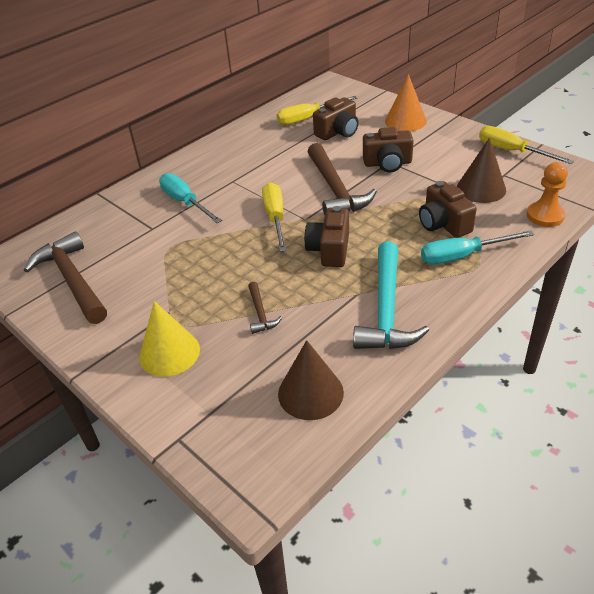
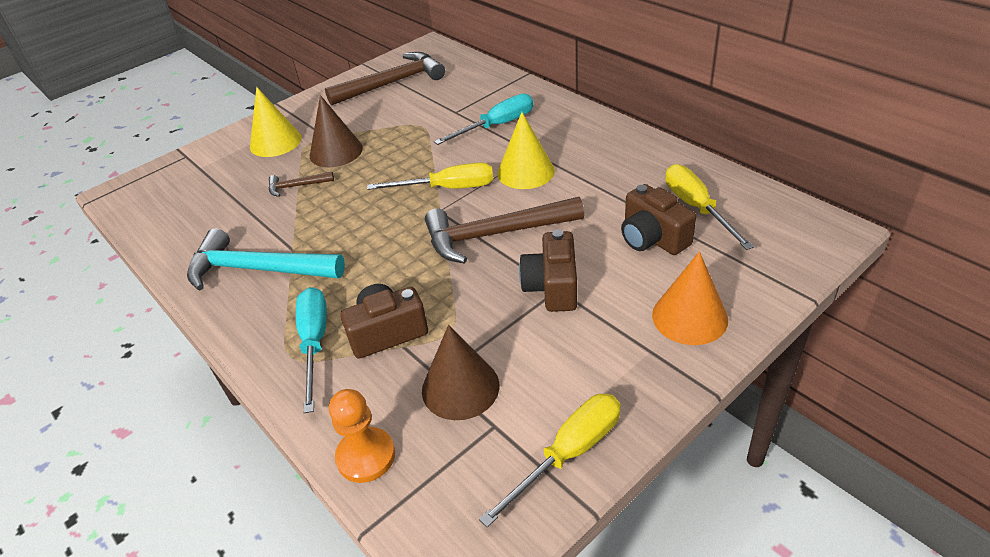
camera: 95 degrees right, 0 degrees up
(258, 182) = (525, 171): none -> yellow cone
(310, 393) = (184, 218): brown cone -> brown cone (336, 151)
(329, 249) = (373, 229): brown camera -> none

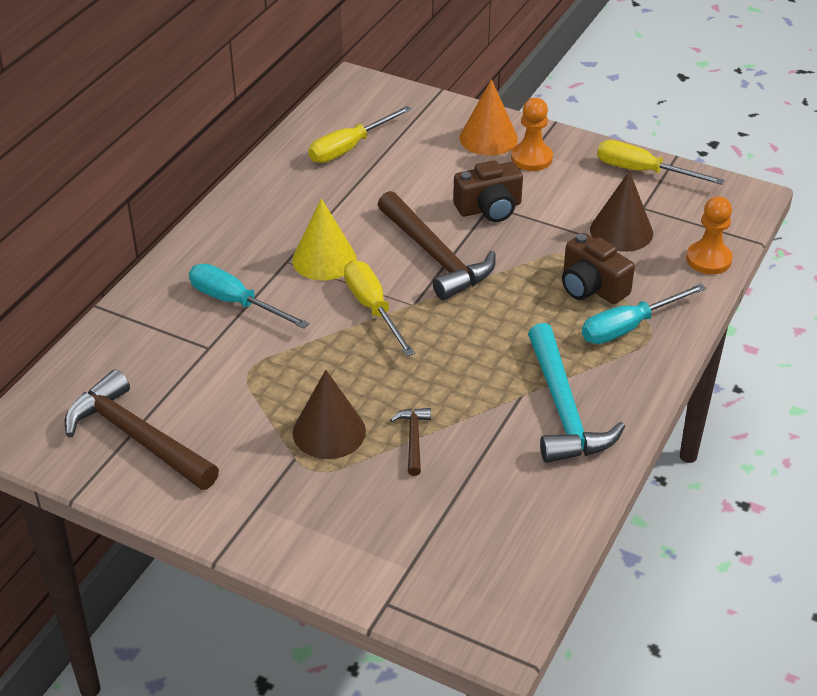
camera: 115 degrees left, 0 degrees up
(275, 142) = (323, 508): yellow cone -> none
(297, 186) = (413, 439): brown hammer -> brown hammer turned 150 degrees counterclockwise
(635, 345) = (531, 158): none -> orange pawn
(652, 238) = (401, 166): brown camera -> none

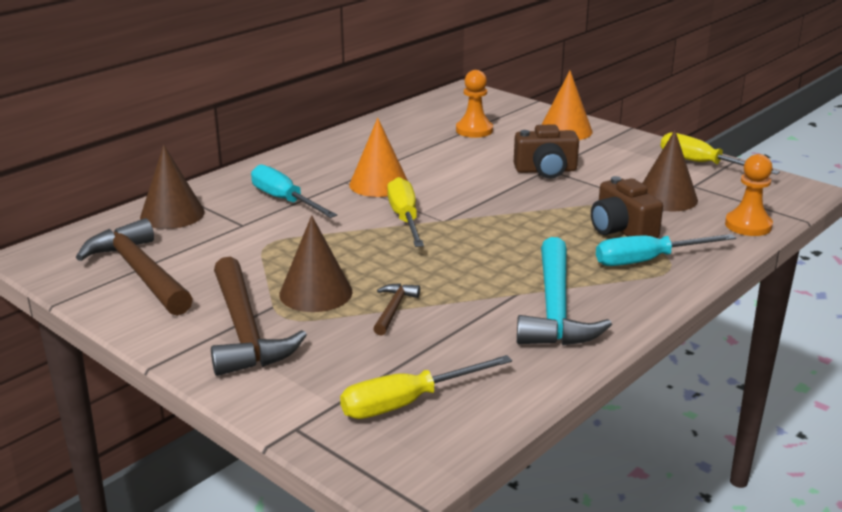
camera: 15 degrees right, 15 degrees down
(125, 345) = (172, 214): none -> brown cone
(324, 259) = (379, 184): yellow cone -> orange cone
(349, 148) = (439, 124): yellow screwdriver -> yellow screwdriver (407, 403)
(435, 256) = (480, 193): brown hammer -> brown hammer (245, 330)
(531, 158) = (599, 146): orange pawn -> orange pawn (474, 130)

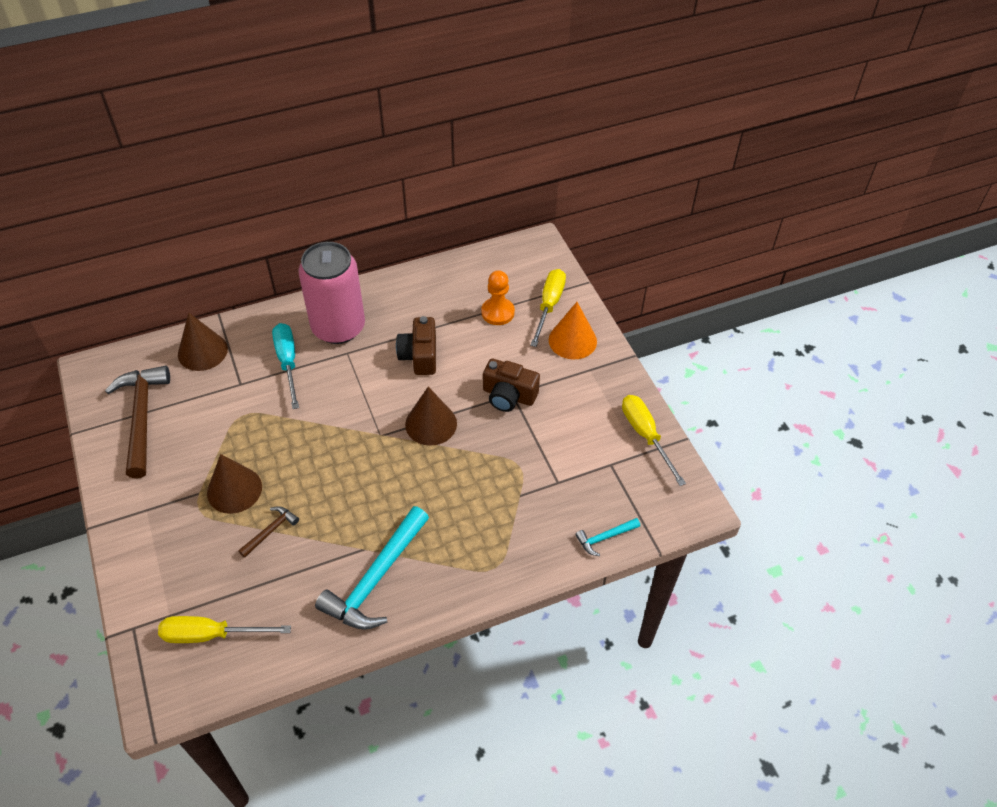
camera: 25 degrees right, 25 degrees up
(245, 330) = (165, 513): brown hammer -> none
(317, 169) = (338, 327): none -> pink can
(379, 184) = (368, 366): orange cone -> none
(405, 218) = (355, 421): yellow screwdriver -> yellow screwdriver (549, 305)
(621, 230) = (501, 502): brown camera -> brown camera (419, 356)
(648, 260) = (488, 550): turquoise screwdriver -> none
(666, 198) = (573, 473): brown cone -> brown cone (431, 424)
(748, 225) = (605, 537): orange pawn -> turquoise hammer

